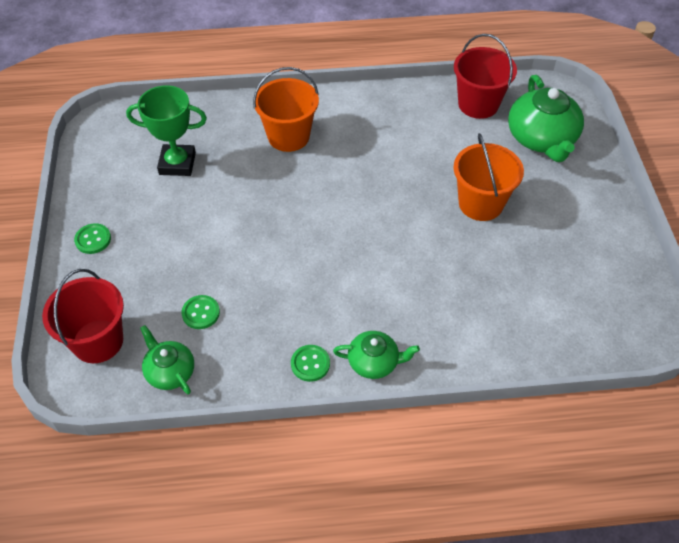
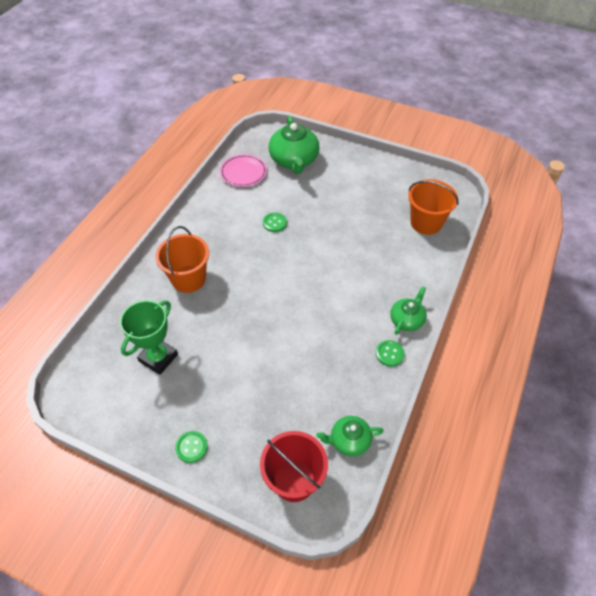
camera: 60 degrees left, 0 degrees up
(201, 313) = (310, 400): green button -> green button (274, 223)
(478, 104) = (243, 172): red bucket -> pink plate
(480, 203) = (322, 211): orange bucket -> orange bucket (426, 223)
(541, 138) = (294, 160): green teapot -> green teapot turned 60 degrees clockwise

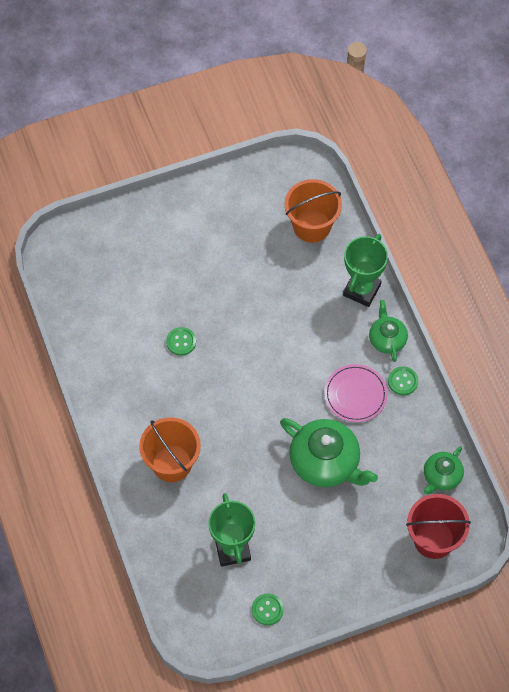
camera: 45 degrees left, 10 degrees up
(191, 447) = (339, 586): green button -> green button (267, 609)
(243, 172) = (87, 311): pink plate -> pink plate (355, 394)
(294, 160) = (119, 255): green teapot -> green teapot (326, 462)
(421, 279) = (361, 290): none -> green trophy

